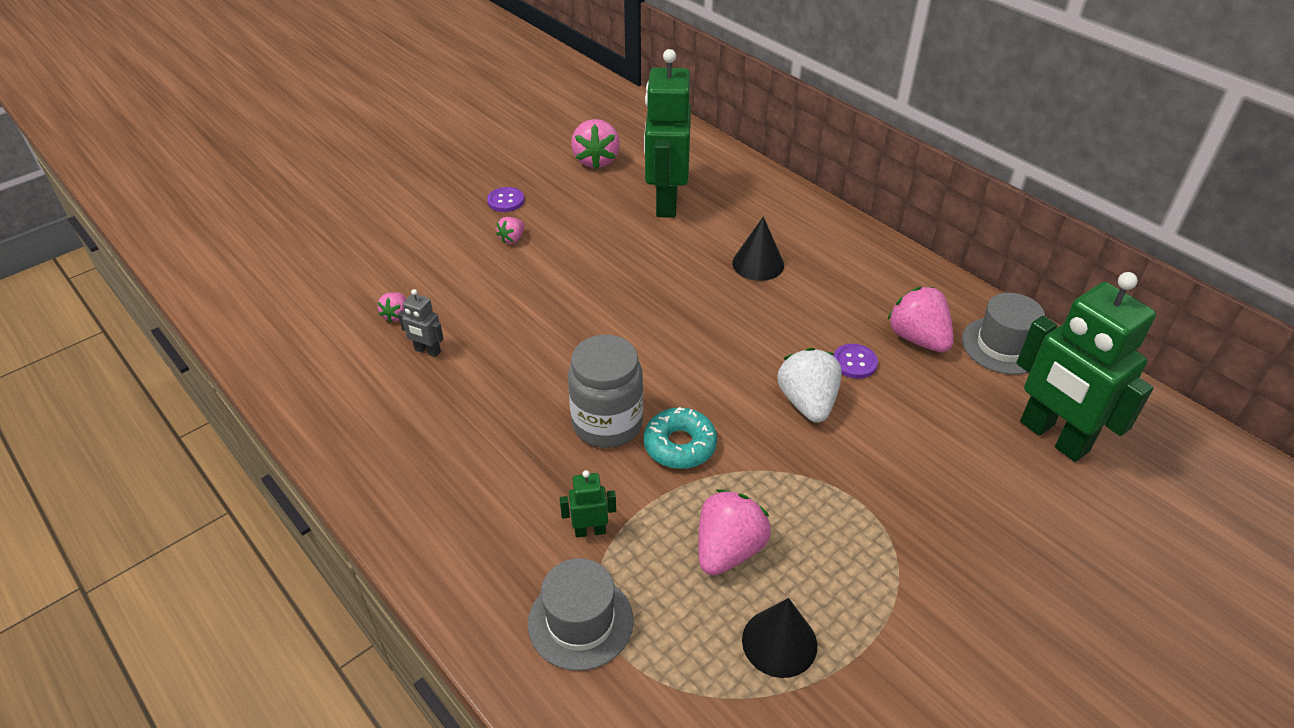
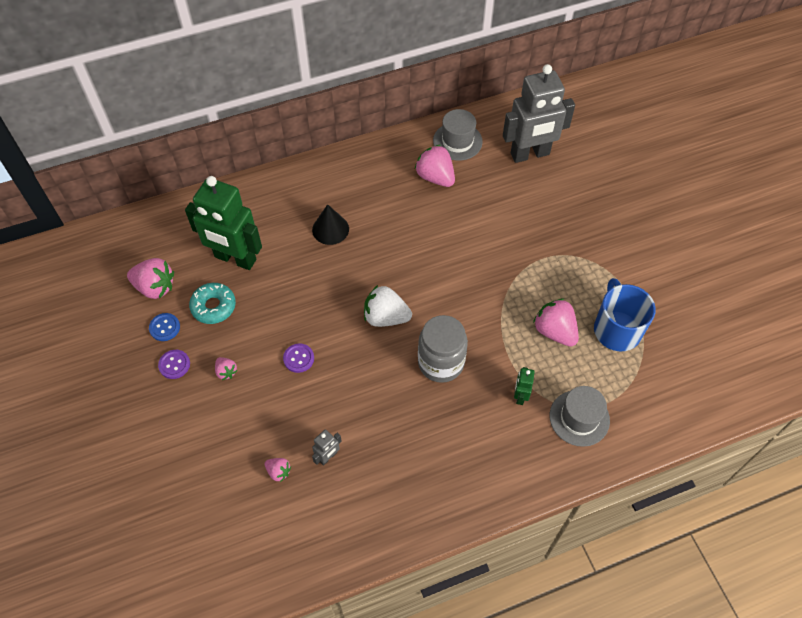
camera: 70 degrees left, 15 degrees up
(549, 181) = (164, 327): none -> blue button
(680, 445) = (472, 329): turquoise donut -> turquoise donut (213, 306)
(779, 642) = (616, 329): black cone -> blue mug
(807, 402) = (464, 252): white strawberry -> white strawberry (385, 317)
(854, 362) = (442, 216): purple button -> purple button (298, 358)
(918, 338) = (435, 177): pink strawberry -> pink strawberry turned 60 degrees clockwise
(1053, 437) = (530, 154): green robot -> grey robot

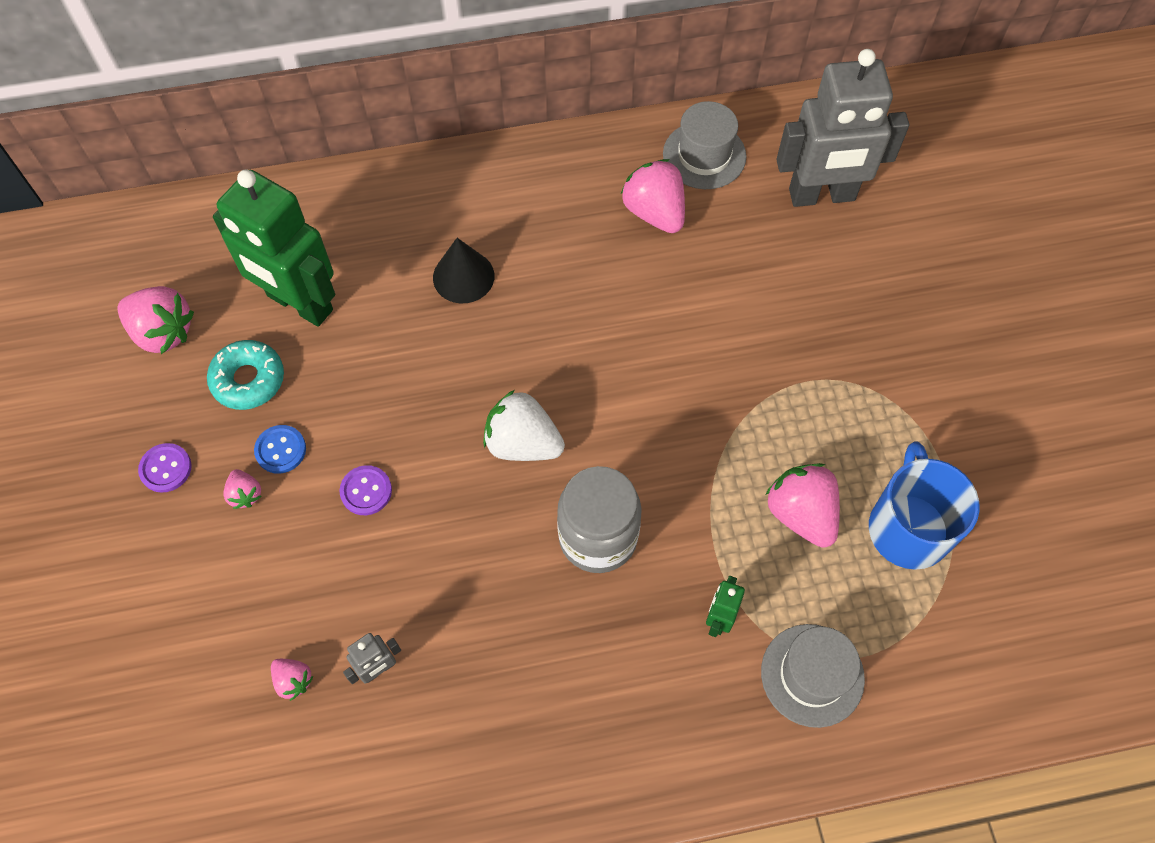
camera: 10 degrees right, 5 degrees up
(164, 327) = (163, 403): blue button -> blue button (280, 450)

